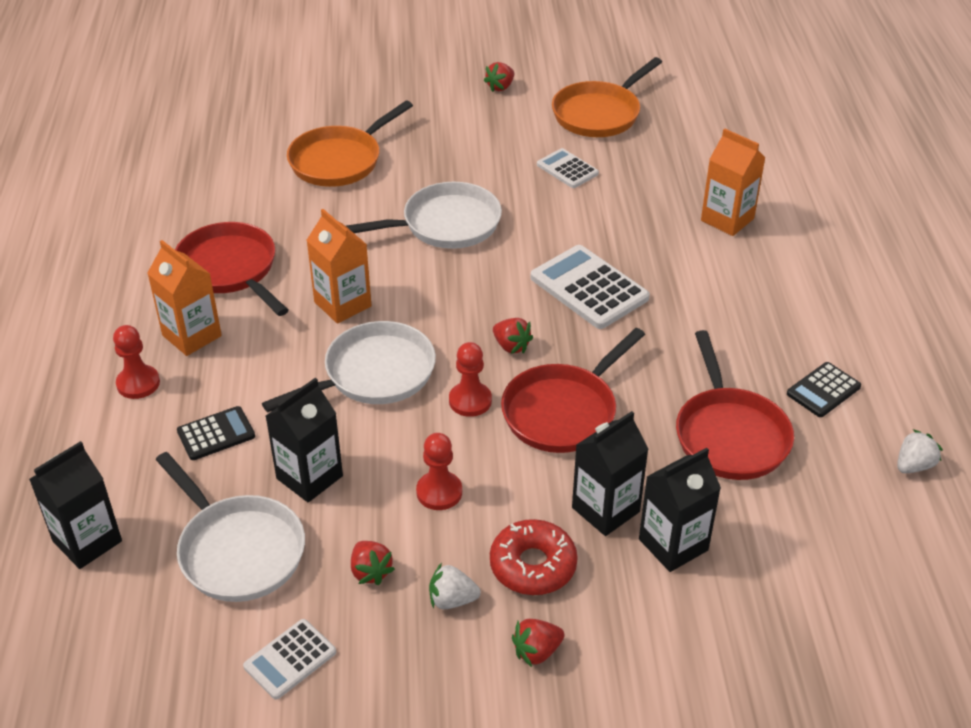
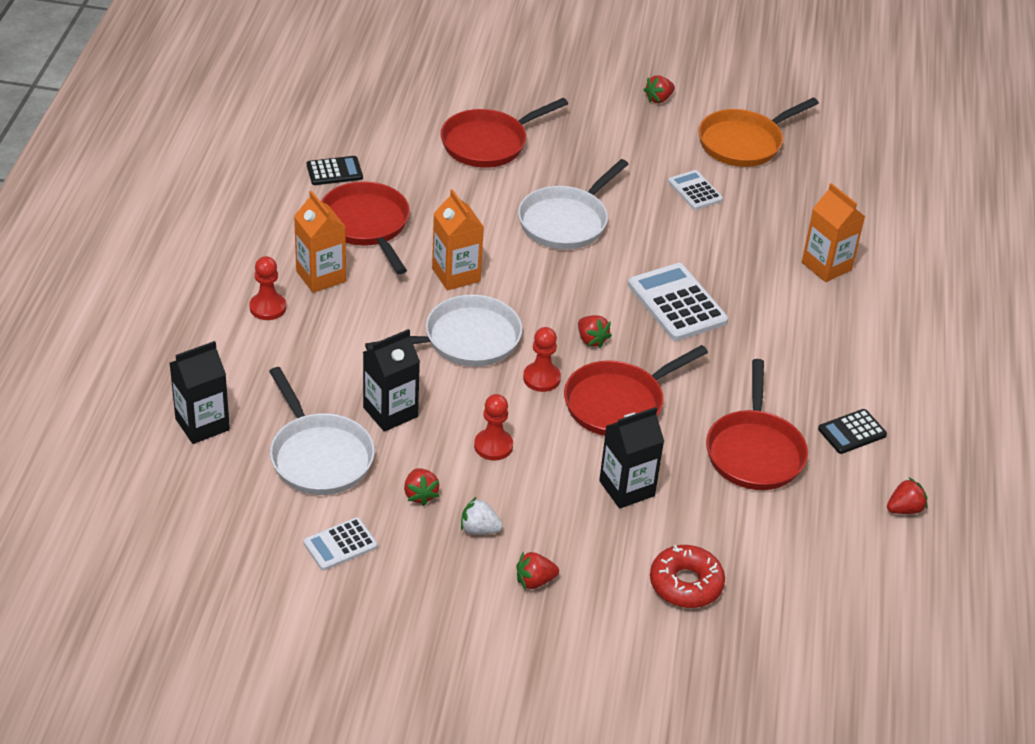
camera: 10 degrees right, 0 degrees up
(216, 434) = (322, 362): black calculator -> black calculator (334, 171)
(340, 160) = (489, 143): orange pan -> red pan
(445, 224) = (566, 221): white pan -> white pan turned 135 degrees clockwise
(533, 565) = (552, 518): red donut -> red donut (686, 584)
(673, 544) = (673, 527): black carton -> none
(913, 465) = (904, 509): white strawberry -> red strawberry

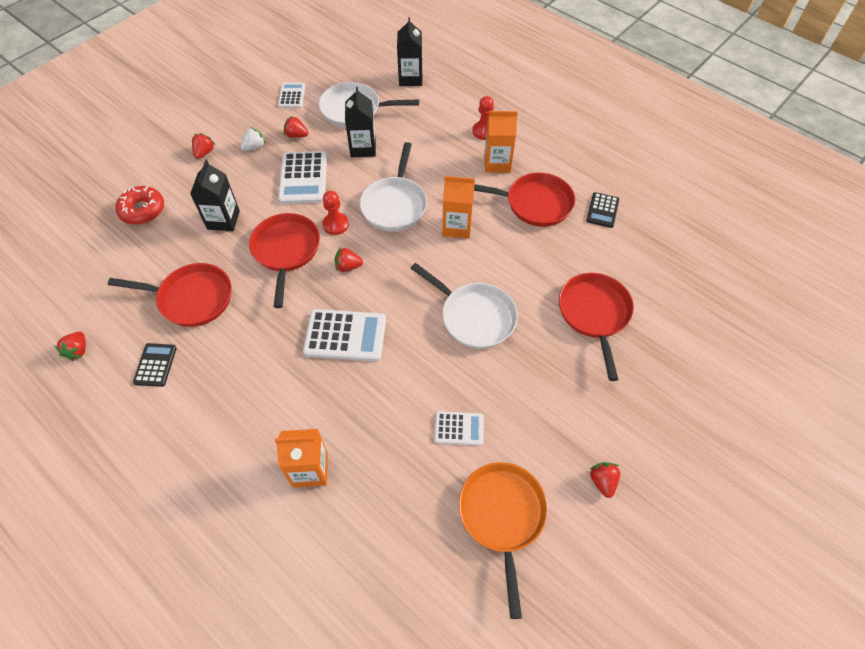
camera: 125 degrees right, 15 degrees up
(493, 446) = (303, 178): red pawn -> white calculator
(566, 221) = (474, 316): white pan -> white pan turned 150 degrees clockwise
(754, 451) = (191, 298): red pan -> red pan turned 150 degrees clockwise

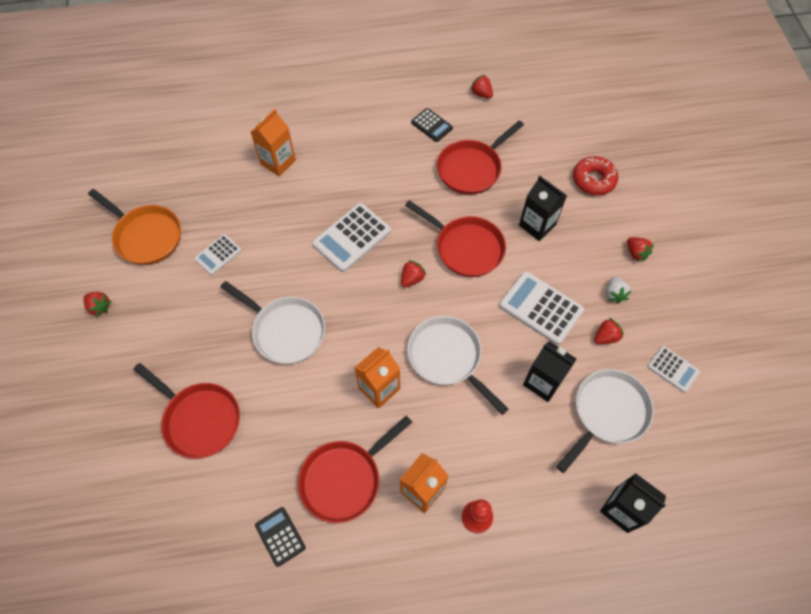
camera: 130 degrees right, 5 degrees up
(336, 224) = (464, 298): red pawn -> none
(474, 316) = (285, 330): white pan -> white pan turned 135 degrees counterclockwise

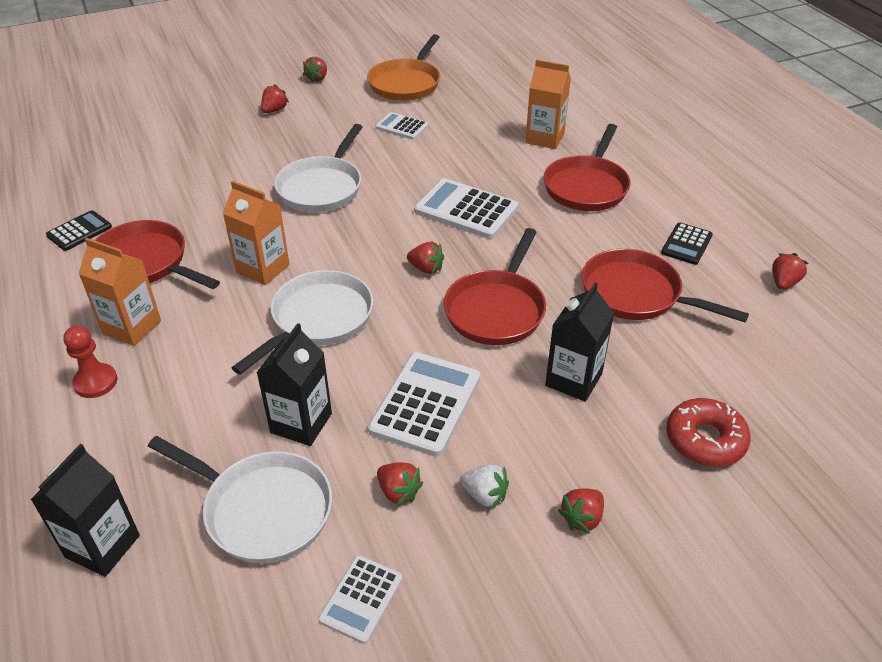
camera: 75 degrees right, 20 degrees down
(142, 352) = (274, 110): none -> red strawberry
(199, 419) = (207, 156): red pan -> red pan (587, 186)
(614, 294) = (484, 495): white strawberry -> white strawberry turned 135 degrees counterclockwise

